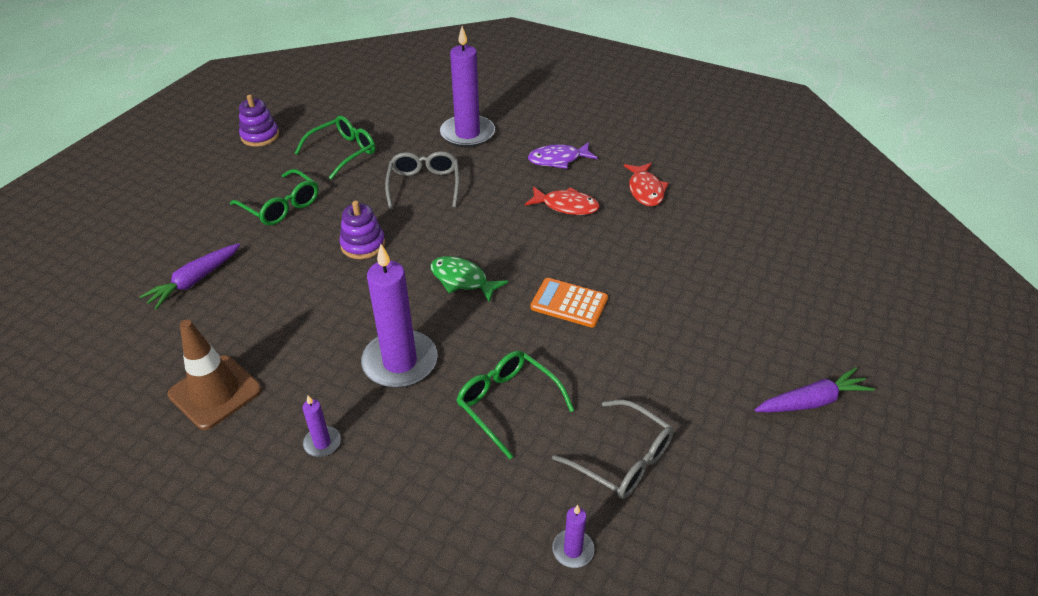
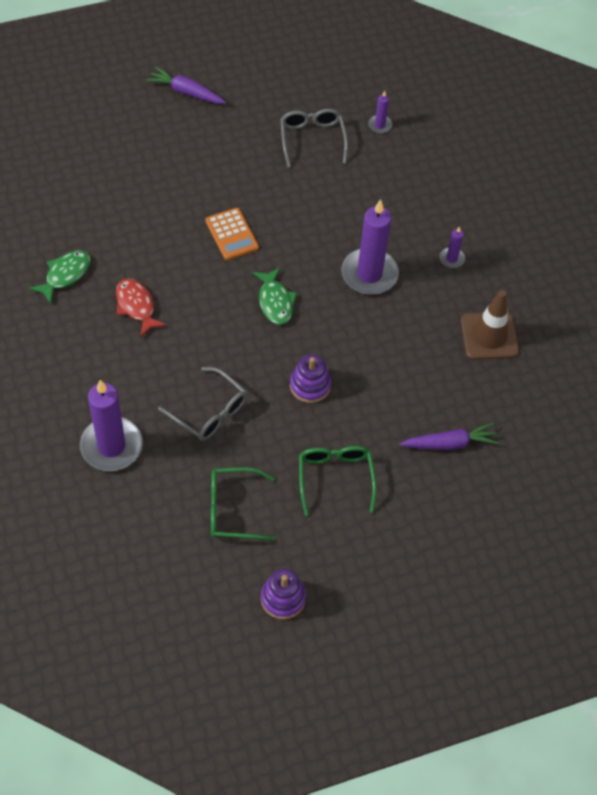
camera: 140 degrees left, 15 degrees up
(424, 185) = (209, 412): grey glasses -> grey glasses turned 90 degrees counterclockwise
(507, 403) = (336, 206): green glasses -> none
(558, 160) = (82, 355): purple fish -> none
(645, 190) = (65, 275): red fish -> green fish

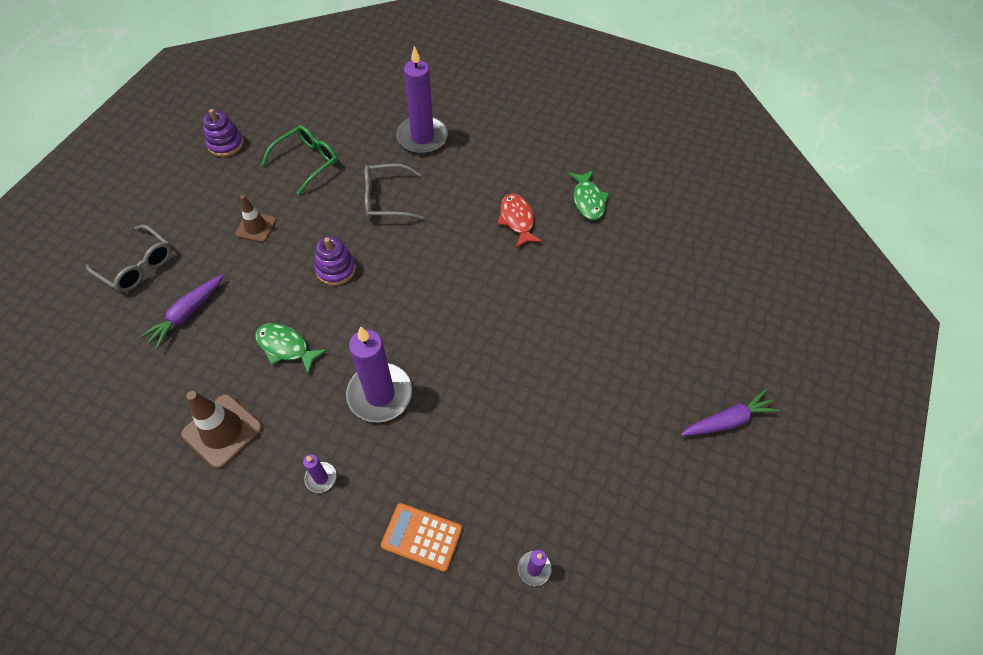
camera: 135 degrees right, 0 degrees up
(136, 306) = (517, 220): red fish -> red fish turned 120 degrees counterclockwise
(232, 234) = (523, 327): orange calculator -> orange calculator (421, 537)
(275, 302) = (428, 305): green fish -> green fish (286, 347)
(312, 139) = (572, 483): grey glasses -> grey glasses (137, 266)
(335, 478) = (256, 227): green glasses -> brown traffic cone

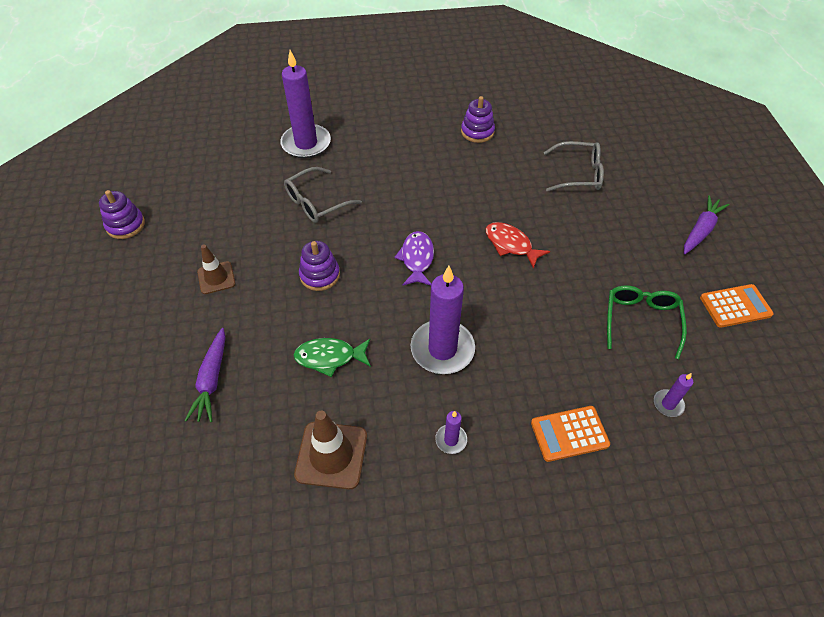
camera: 30 degrees left, 5 degrees down
(137, 266) = (124, 366): grey glasses -> grey glasses (578, 174)
(307, 162) = (219, 205): green glasses -> green glasses (641, 321)
(427, 298) = (417, 259): none -> purple fish
(517, 220) = (437, 169): red fish -> red fish (511, 245)
(588, 200) = (477, 132): green fish -> purple stacking toy
(690, 518) = (735, 306): none -> orange calculator

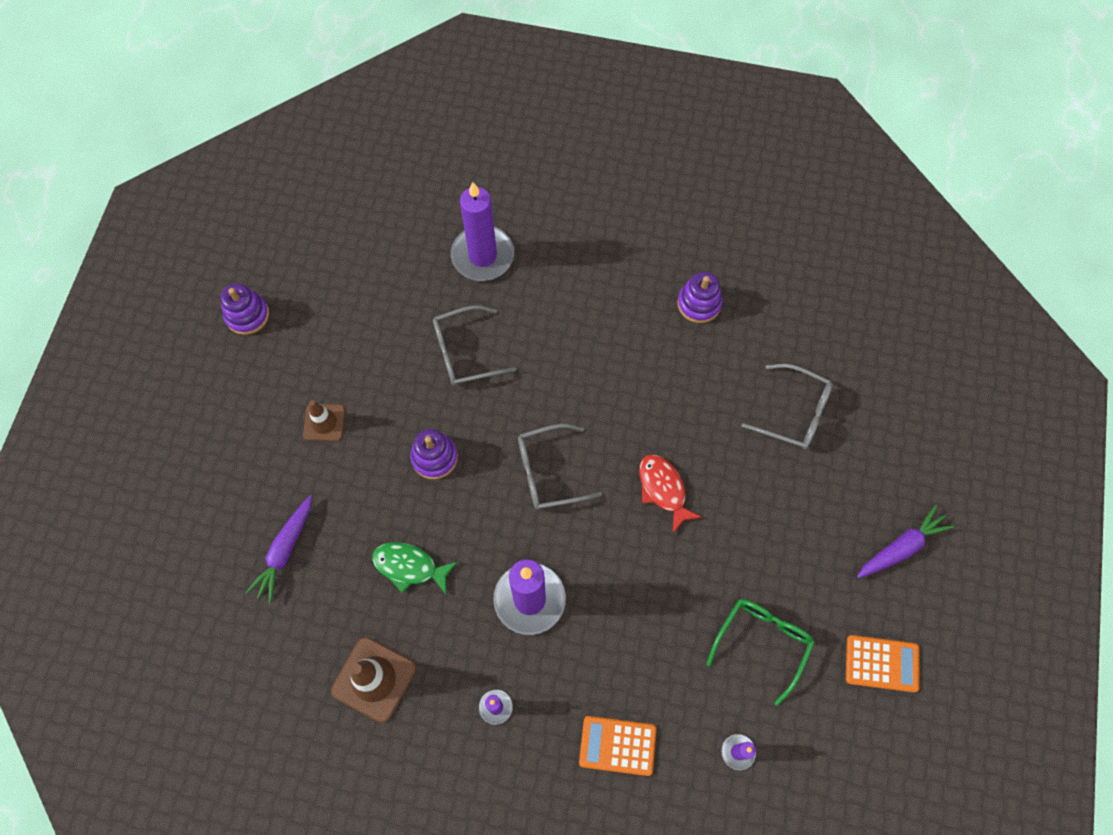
camera: 20 degrees right, 15 degrees up
(417, 259) = (548, 472): purple fish -> grey glasses

